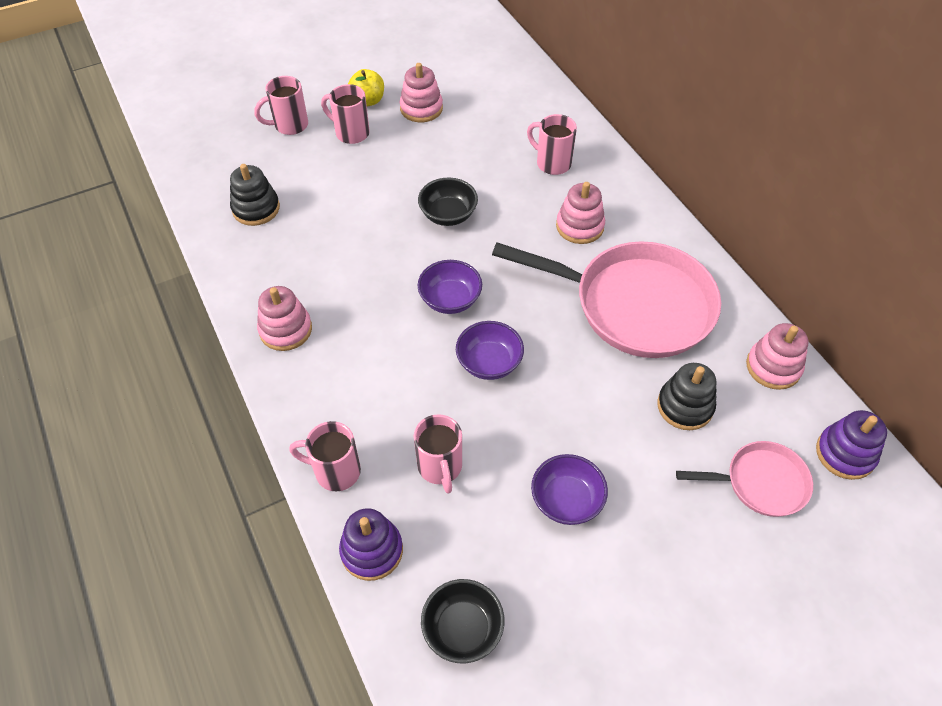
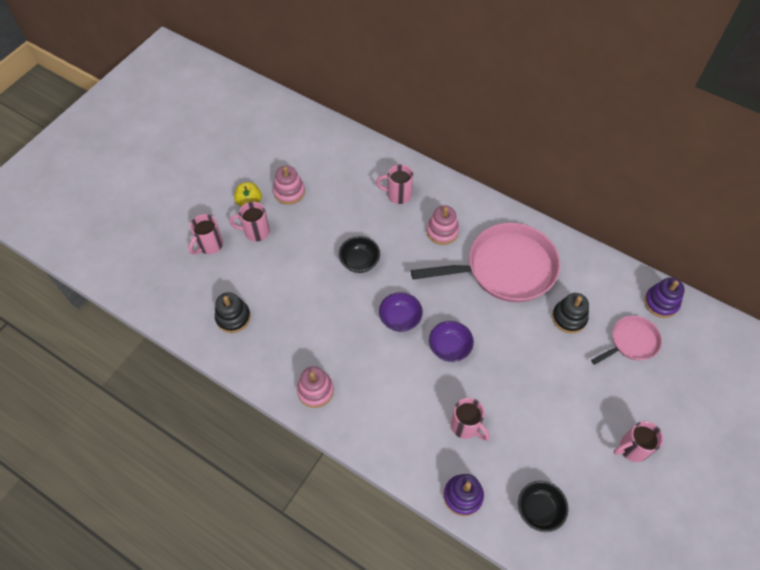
camera: 30 degrees left, 5 degrees up
(335, 471) = (410, 462): pink mug -> pink mug (632, 448)
(566, 500) = (544, 407): purple bowl -> none
(773, 367) = (598, 270): pink stacking toy -> none

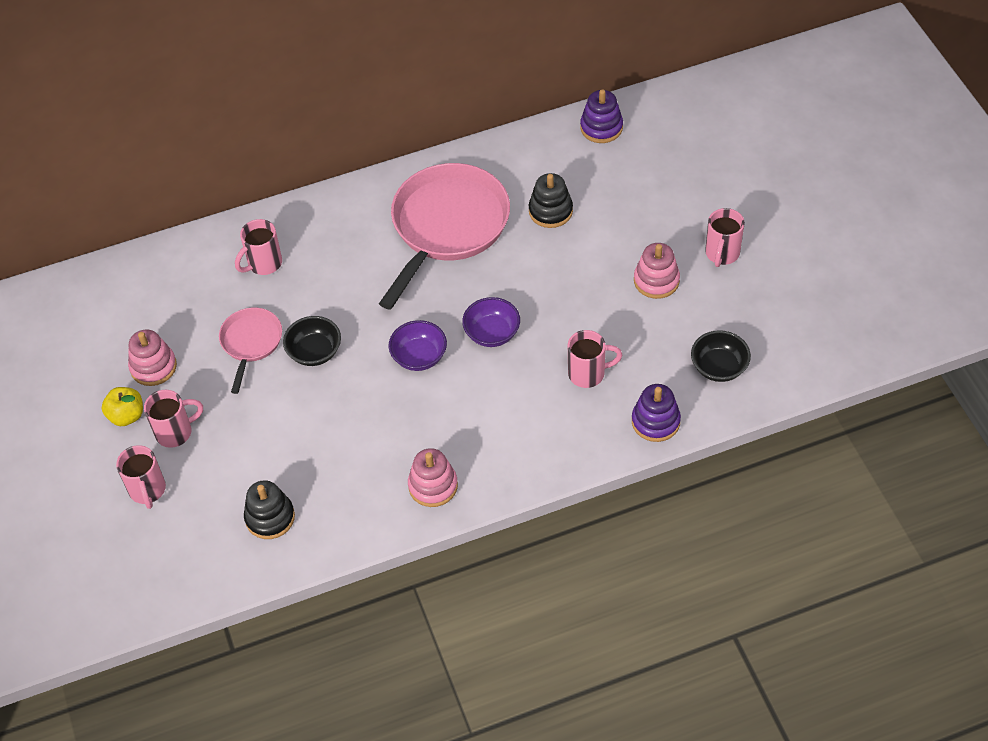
camera: 50 degrees left, 5 degrees down
(255, 232) = (175, 432): pink mug -> pink mug turned 150 degrees counterclockwise
(442, 231) = (350, 253): pink stacking toy -> pink stacking toy (656, 280)
(631, 342) = (620, 179): pink pan -> pink pan (251, 343)

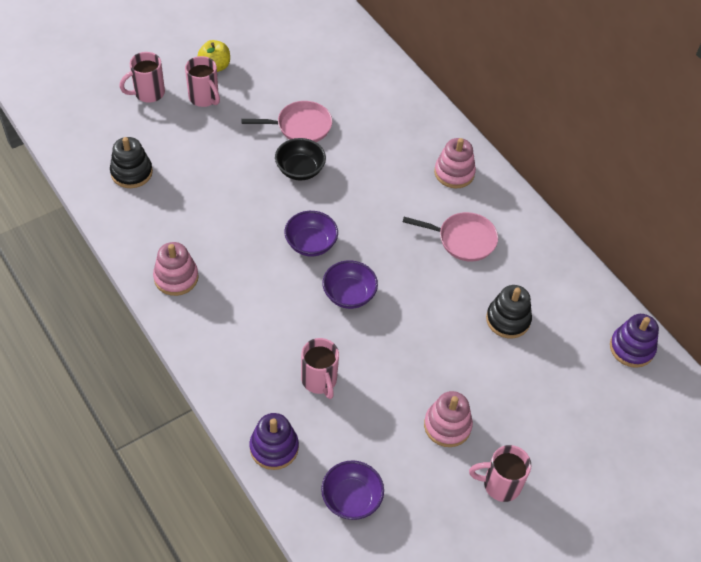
camera: 70 degrees right, 0 degrees up
(153, 367) = (264, 72): pink stacking toy -> pink stacking toy (454, 173)
(264, 264) = (384, 118): pink mug -> none
(447, 226) = (463, 239): pink pan -> pink pan, size x0.51
(719, 367) = (351, 499): black bowl -> purple bowl

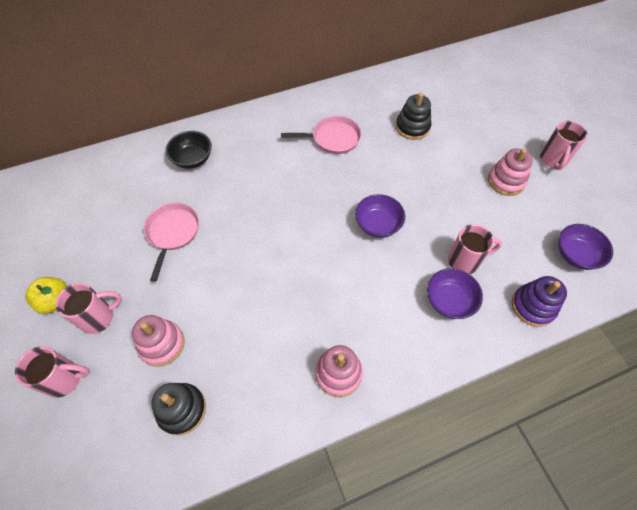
camera: 75 degrees left, 5 degrees up
(148, 93) = (65, 379): pink mug -> pink mug turned 75 degrees counterclockwise
(300, 170) = (227, 241): black bowl -> black bowl (192, 159)
(311, 244) = (317, 245): purple bowl -> purple bowl (449, 301)
(454, 173) = (263, 131): pink stacking toy -> pink stacking toy (162, 344)
(463, 239) = (333, 138): pink pan -> pink pan turned 60 degrees clockwise
(631, 348) = (441, 69): purple stacking toy -> none

